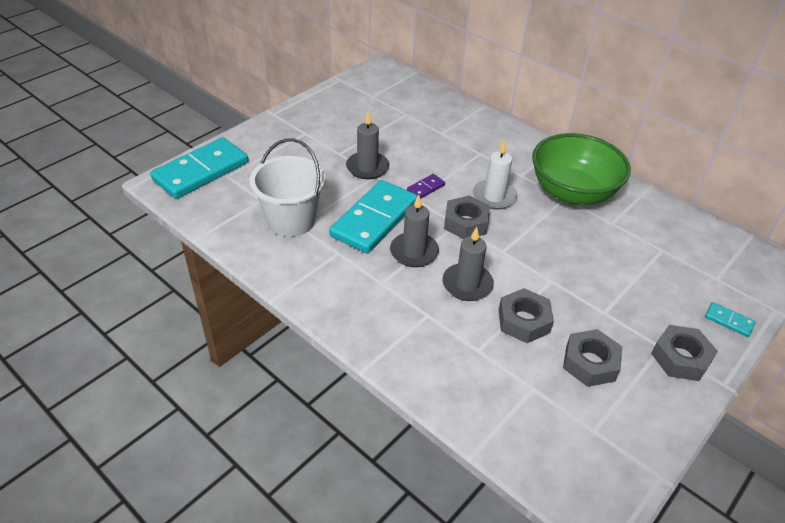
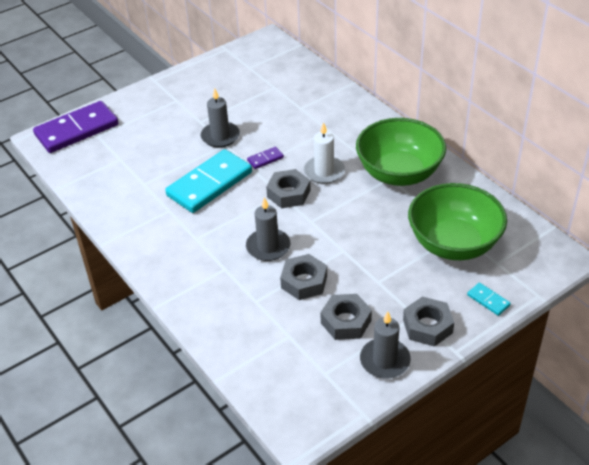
camera: 15 degrees right, 0 degrees up
(201, 171) = (77, 130): turquoise domino -> purple domino
(291, 220) = (139, 179): white bucket -> none
(414, 252) = (233, 215): grey candle -> grey candle (385, 360)
(663, 262) = (453, 244): none -> green bowl

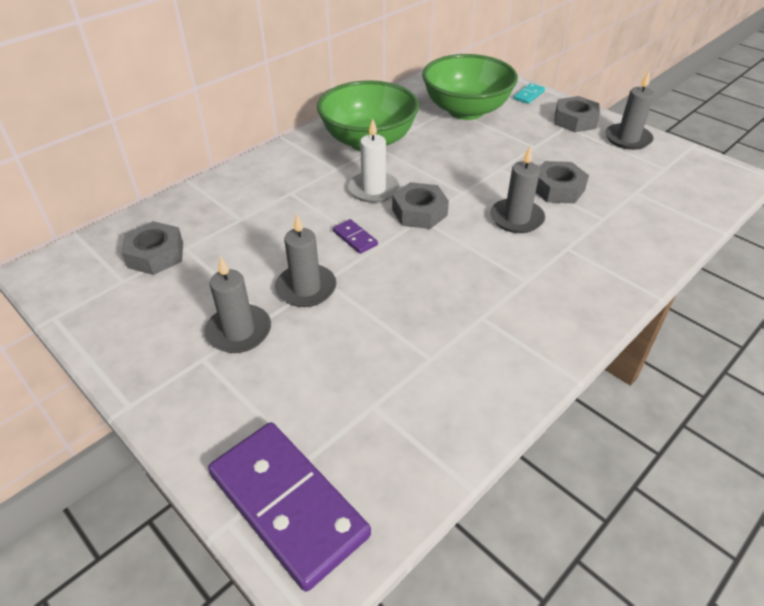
camera: 100 degrees left, 0 degrees up
(192, 111) = (239, 331): none -> grey candle
(209, 184) = (416, 284): turquoise domino -> none
(346, 321) = (596, 161): grey nut -> grey nut (155, 255)

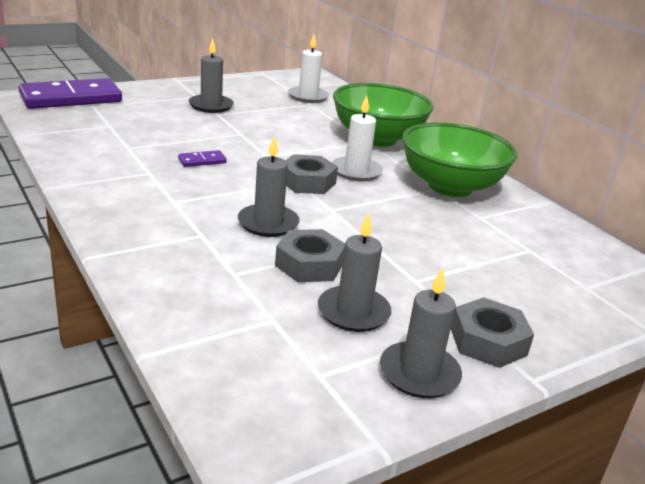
camera: 100 degrees right, 15 degrees down
(155, 255) = (308, 97): grey nut -> white candle
(306, 288) = (237, 127): grey candle -> grey candle (353, 312)
(355, 238) = (285, 151): purple domino -> purple domino (202, 161)
(466, 110) = (523, 259): green bowl -> green bowl (377, 138)
(529, 95) = (578, 325): turquoise domino -> none

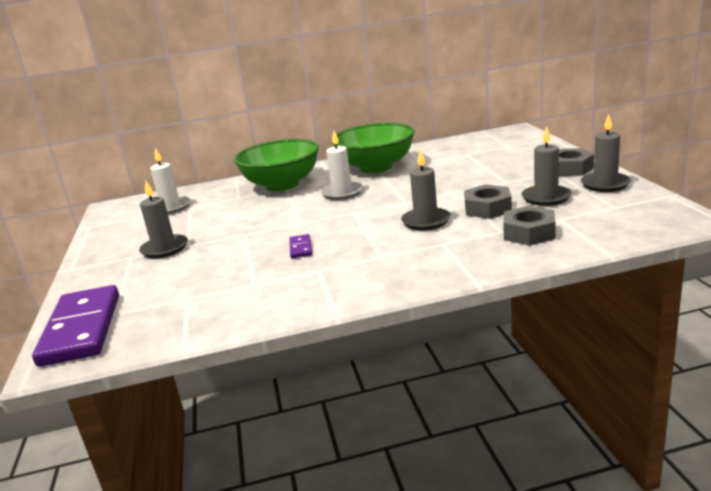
camera: 65 degrees left, 5 degrees down
(307, 182) = (357, 208): grey nut -> grey nut (529, 233)

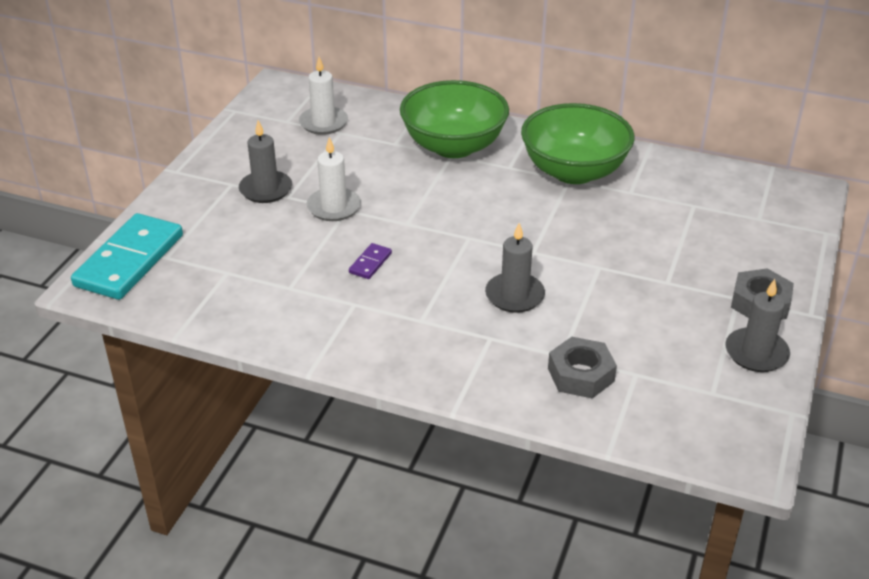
camera: 30 degrees right, 15 degrees up
(81, 329) = (129, 260): purple domino -> turquoise domino
(342, 193) = (493, 198): white candle -> white candle (334, 207)
(487, 208) = (592, 314): grey nut -> none
(546, 197) = (668, 334): grey candle -> none

